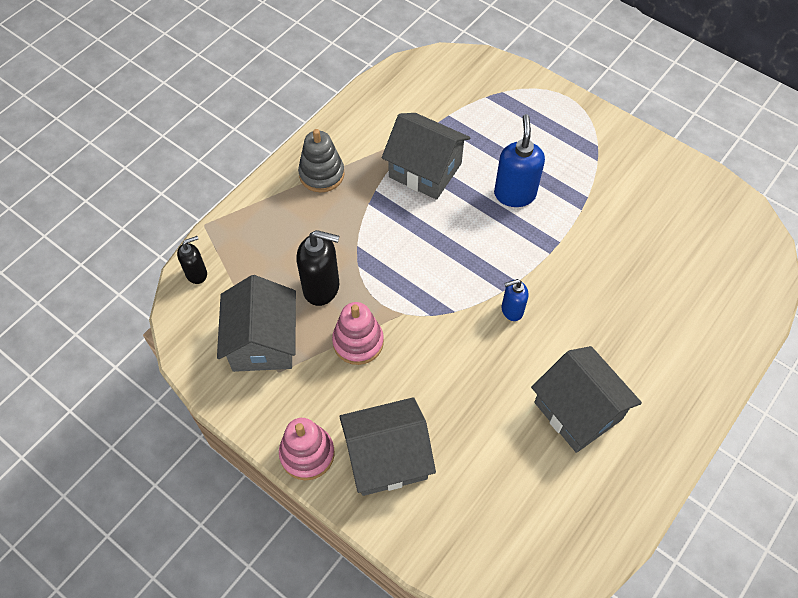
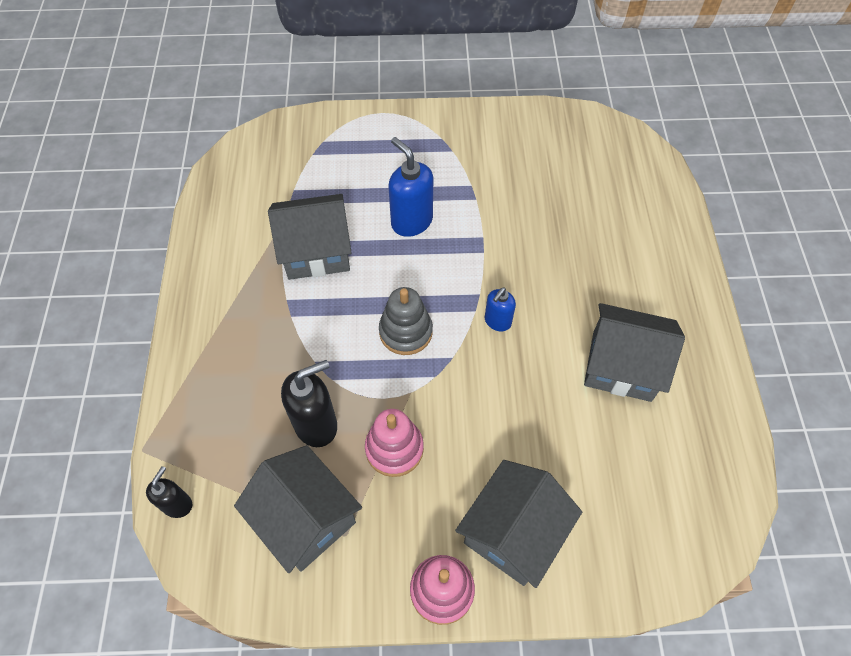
camera: 40 degrees left, 0 degrees up
(321, 174) = (221, 319): grey stacking toy -> grey stacking toy (406, 332)

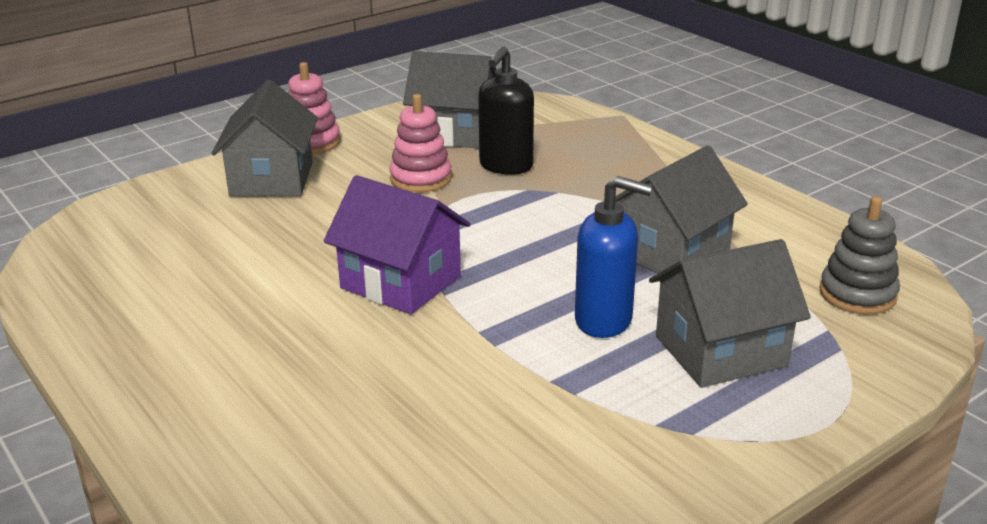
camera: 145 degrees right, 30 degrees down
(177, 504) = (557, 108): black soap dispenser -> none
(406, 332) = (494, 238): grey stacking toy -> grey stacking toy (857, 294)
(497, 321) = (400, 282): blue soap dispenser -> purple house
(621, 366) = (221, 304): grey house -> grey house (721, 351)

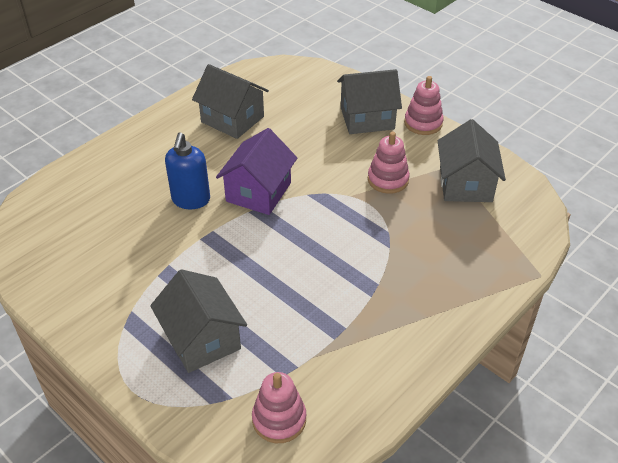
camera: 80 degrees right, 15 degrees up
(505, 166) = (420, 217): black soap dispenser -> none
(604, 320) = (229, 283): blue soap dispenser -> blue soap dispenser (191, 200)
(672, 252) = (317, 313): grey house -> grey house (232, 119)
(857, 294) = (279, 419): grey stacking toy -> pink stacking toy

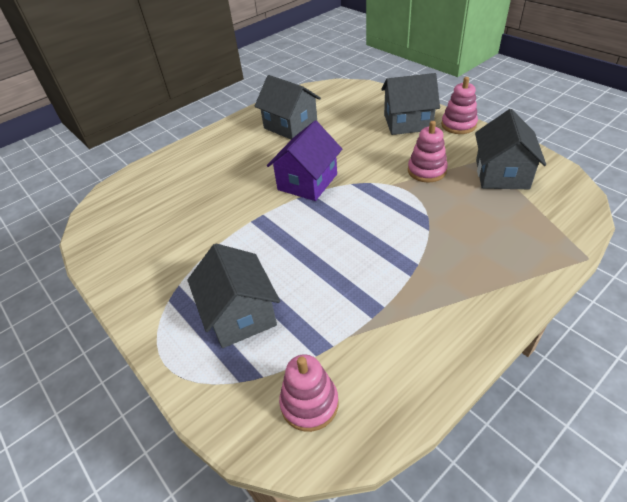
camera: 10 degrees right, 0 degrees up
(191, 200) = (247, 189): blue soap dispenser -> none

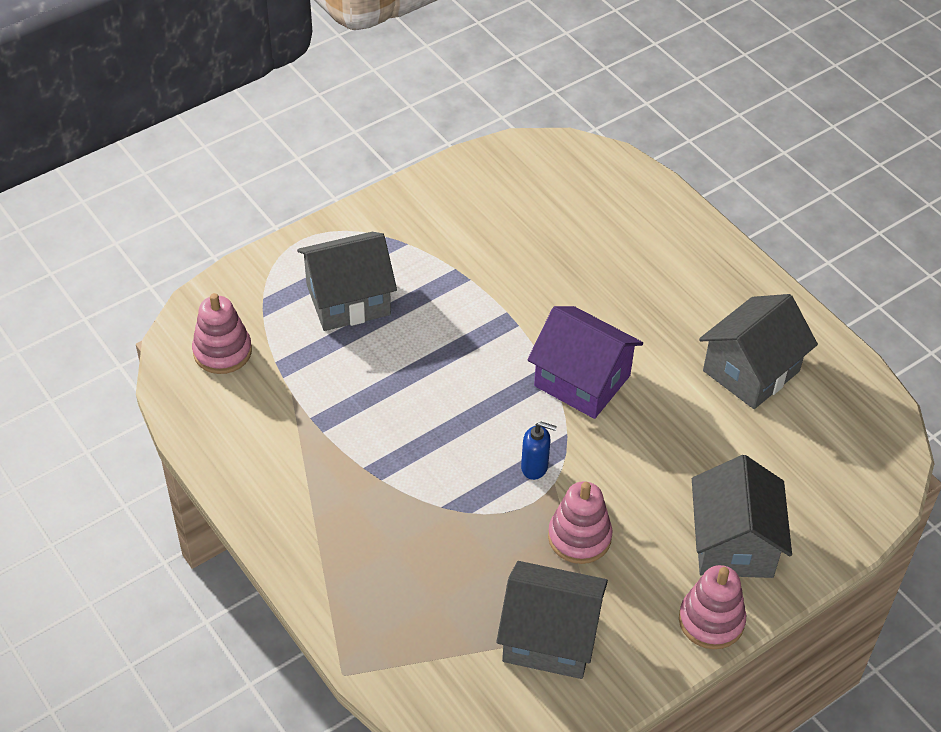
camera: 90 degrees right, 5 degrees up
(381, 193) = (535, 467): none -> blue soap dispenser

